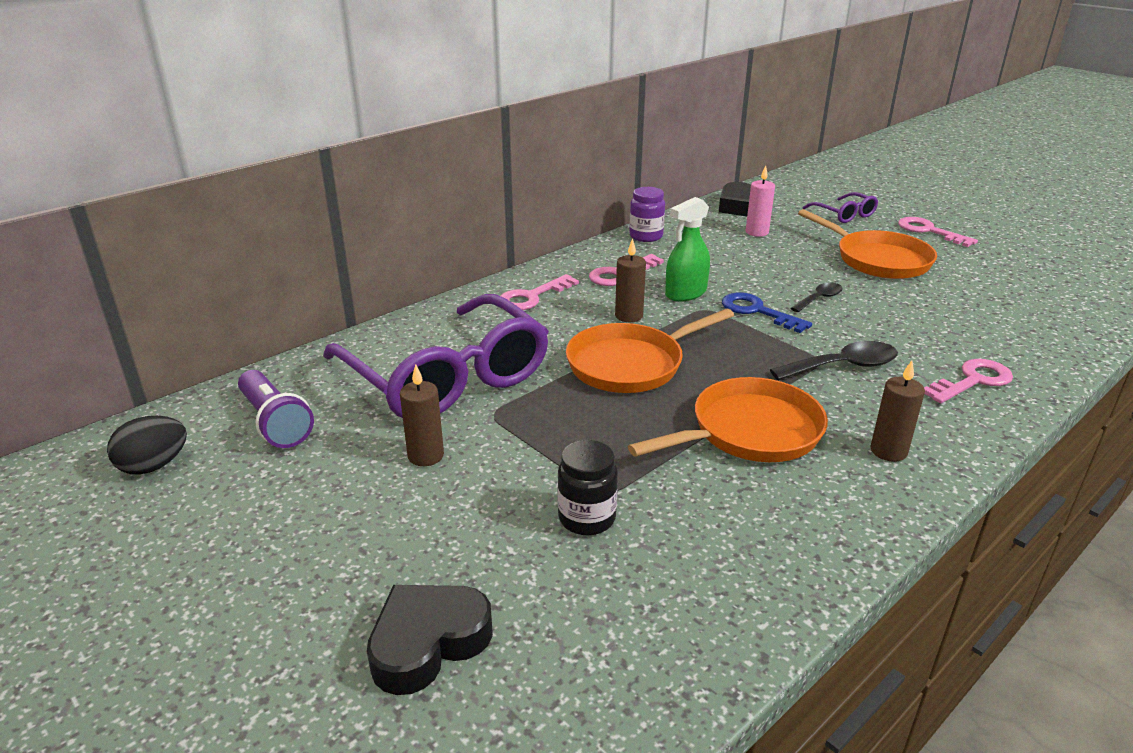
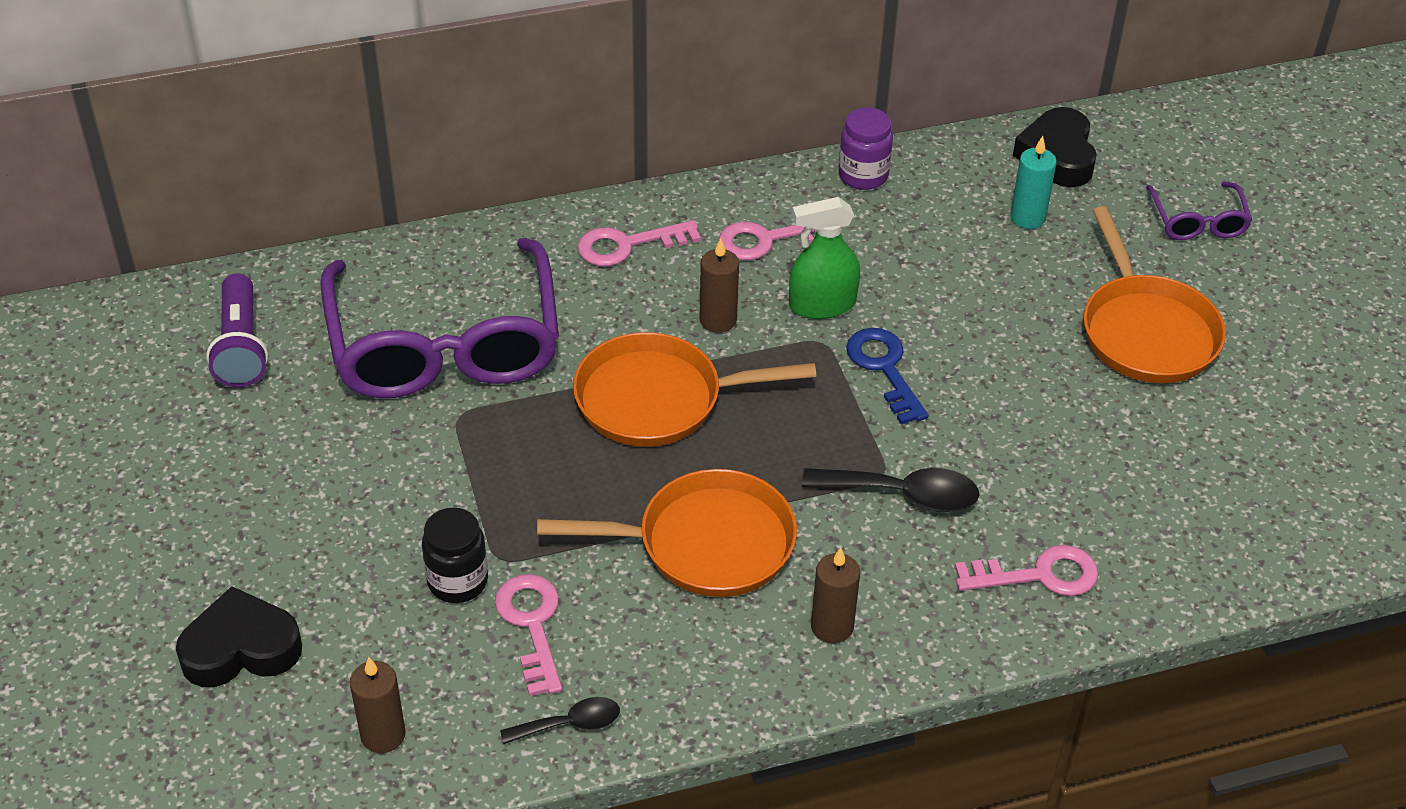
camera: 25 degrees right, 15 degrees up
(154, 466) = (109, 362): black egg -> none
(426, 456) = (358, 446): brown candle -> brown candle (383, 735)
(757, 232) = (1027, 217): pink candle -> turquoise candle
(819, 299) = (987, 375): black spoon -> black spoon (570, 724)
(929, 231) = (1290, 299): pink key -> pink key (532, 625)

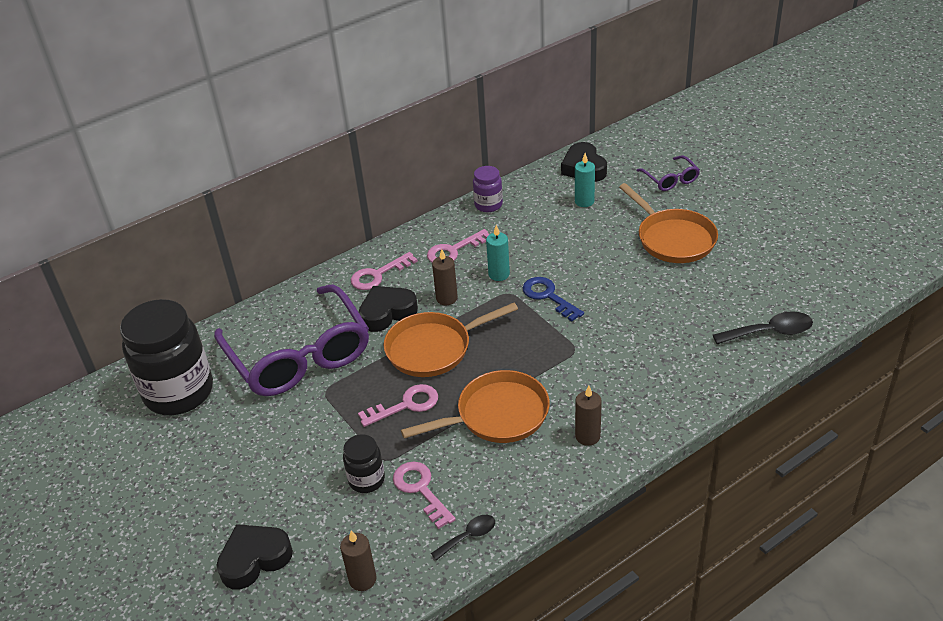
camera: 15 degrees left, 5 degrees down
(241, 346) = (179, 392): purple flashlight -> black jar
(612, 315) = (387, 312): none -> black heart
(822, 305) = (499, 274): green spray bottle -> turquoise candle
(903, 494) = (590, 356): black spoon -> black spoon (770, 332)
(1038, 575) = (682, 375): pink key -> pink key (406, 405)

